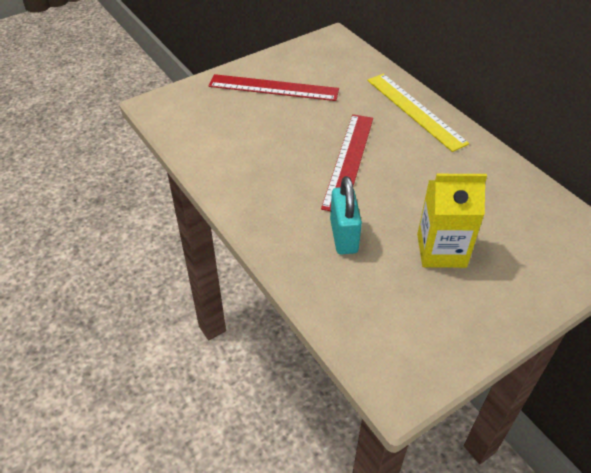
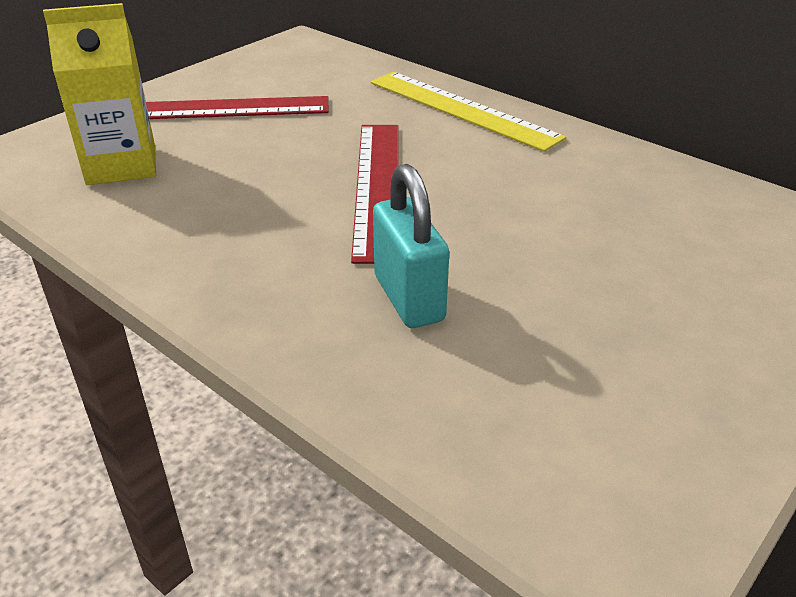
camera: 15 degrees left, 10 degrees down
(441, 250) = (594, 291): yellow carton -> yellow carton (121, 165)

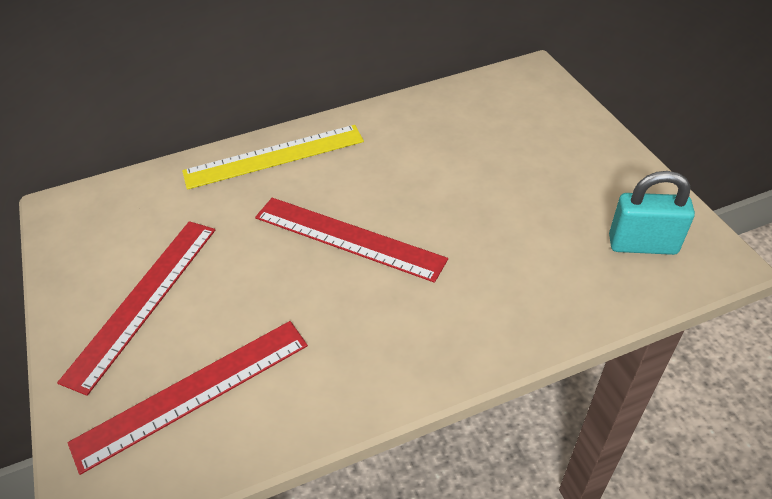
camera: 60 degrees left, 10 degrees up
(121, 165) = (193, 392): yellow carton -> red ruler
(409, 298) = (487, 267): turquoise padlock -> turquoise padlock (642, 244)

